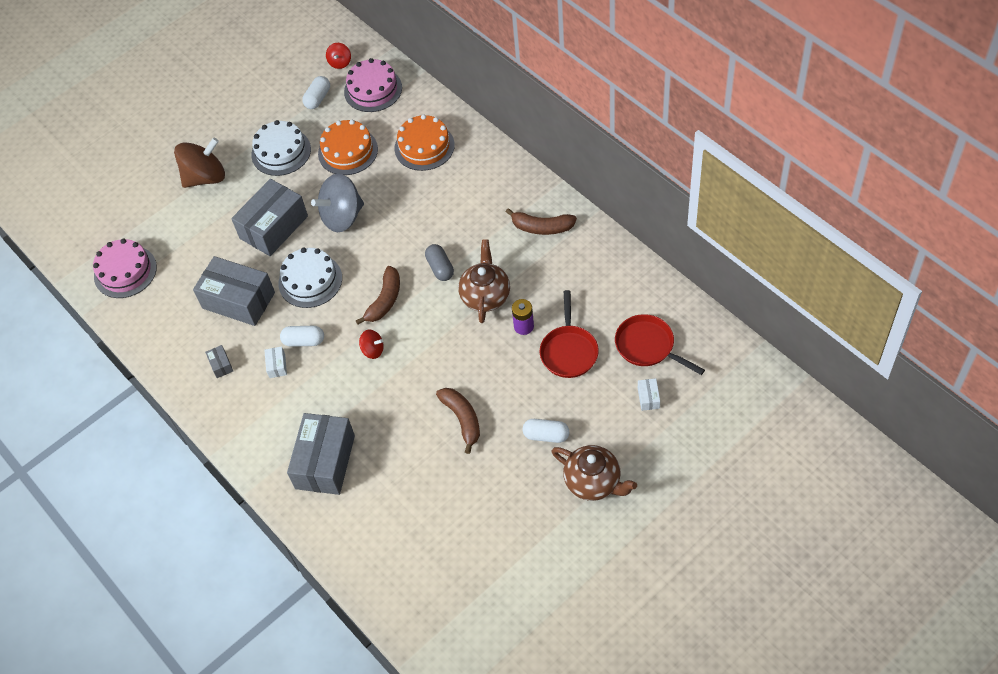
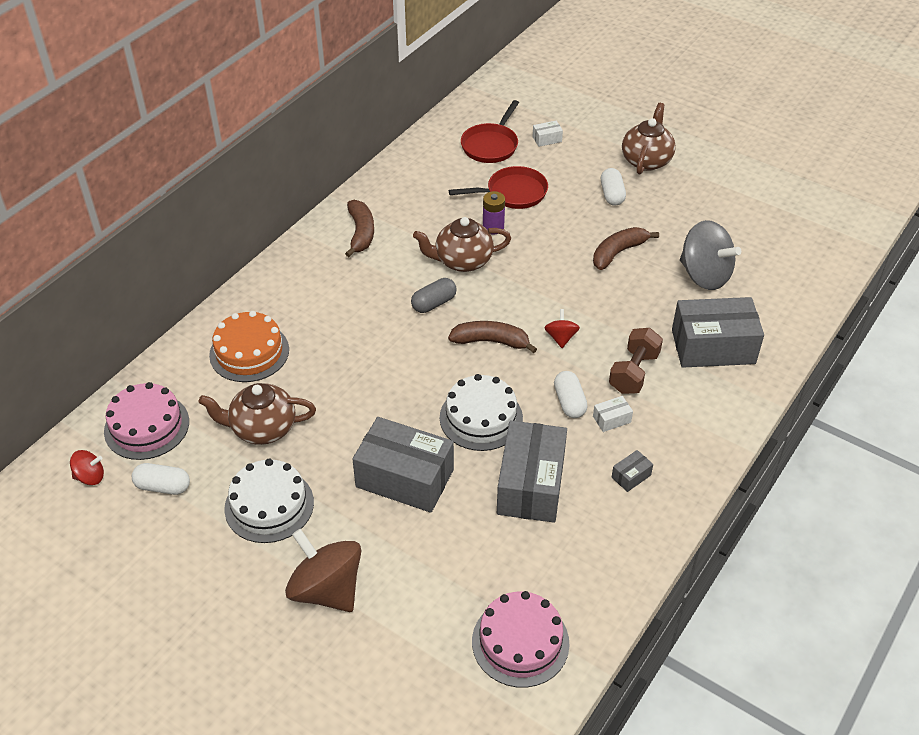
camera: 110 degrees left, 10 degrees down
(318, 393) = (633, 372): none -> brown dumbbell
(342, 217) = (375, 409): grey spinning top -> grey spinning top (704, 275)
(348, 151) = (262, 428): orange cake -> brown teapot

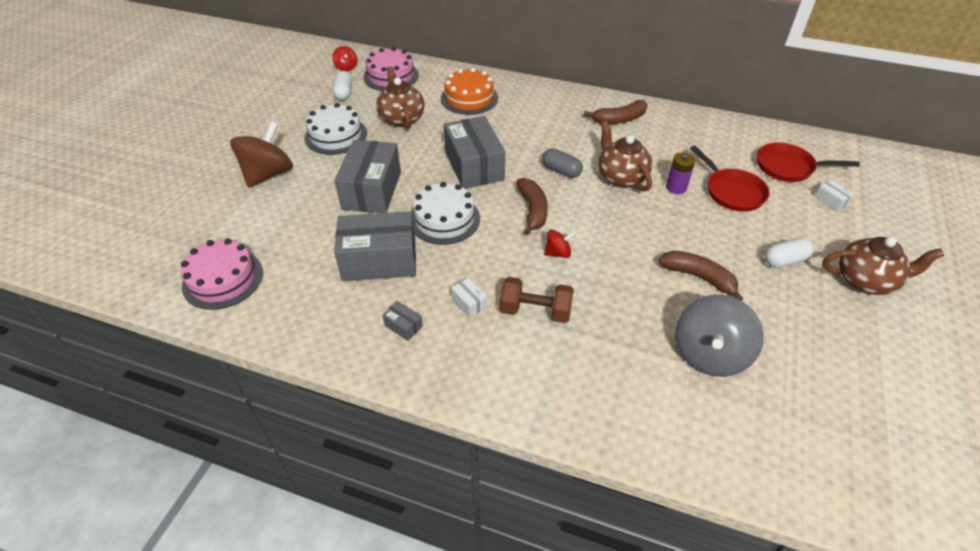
camera: 75 degrees right, 0 degrees up
(569, 402) = (480, 270): white capsule -> none
(713, 347) = (600, 373): grey box -> grey box (474, 166)

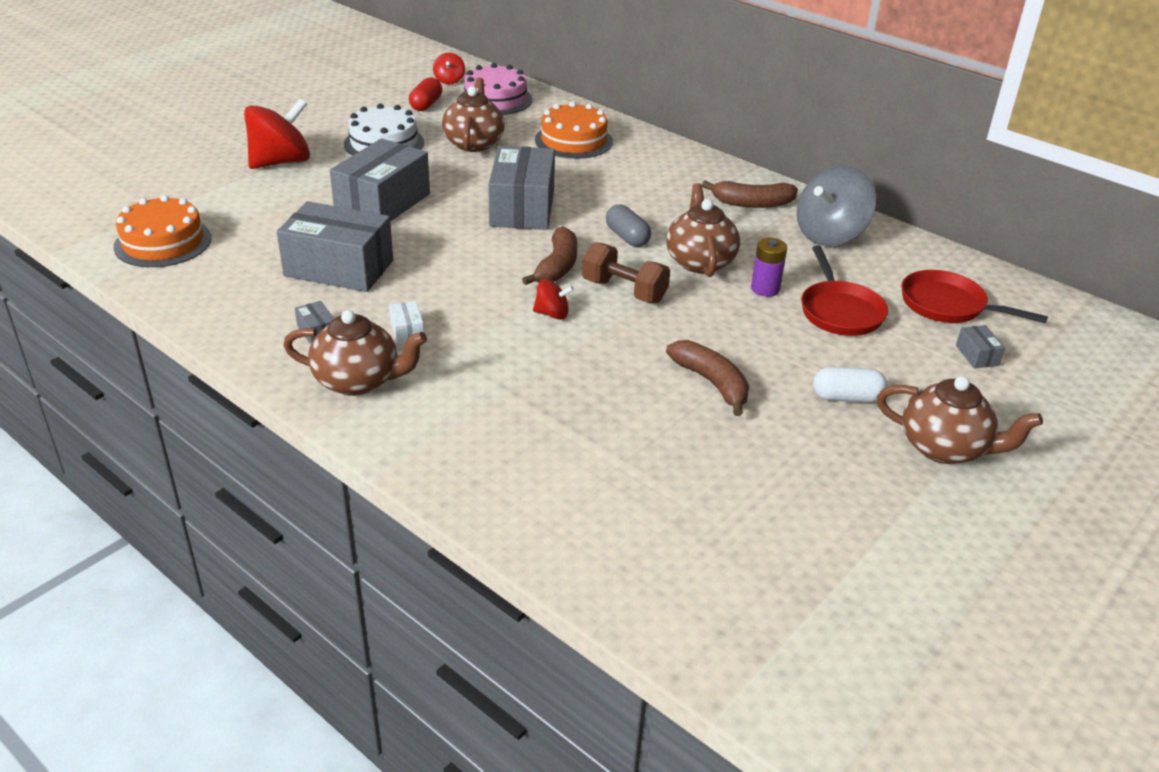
camera: 20 degrees right, 10 degrees down
(223, 279) = (163, 242): pink cake -> orange cake
(268, 174) = (281, 162): brown spinning top -> red spinning top
(344, 93) = (426, 105): white capsule -> red capsule
(444, 219) = (444, 249): white cake -> none
(464, 361) = (358, 381): none -> brown teapot
(535, 311) = (477, 360): brown dumbbell -> brown dumbbell (624, 291)
(709, 354) = (656, 458): grey spinning top -> grey spinning top (830, 235)
(831, 201) = (977, 355): white box -> grey box

